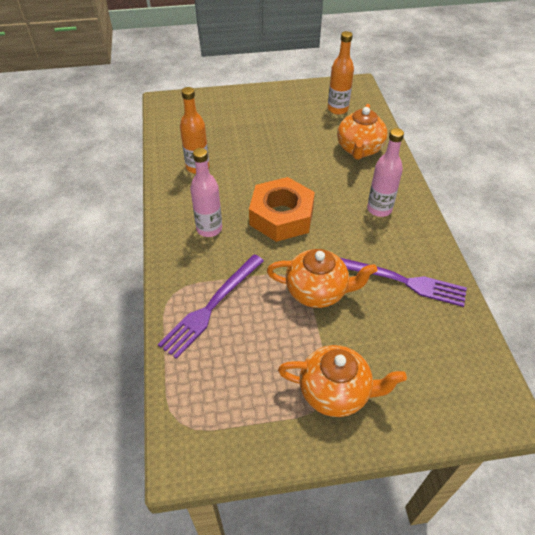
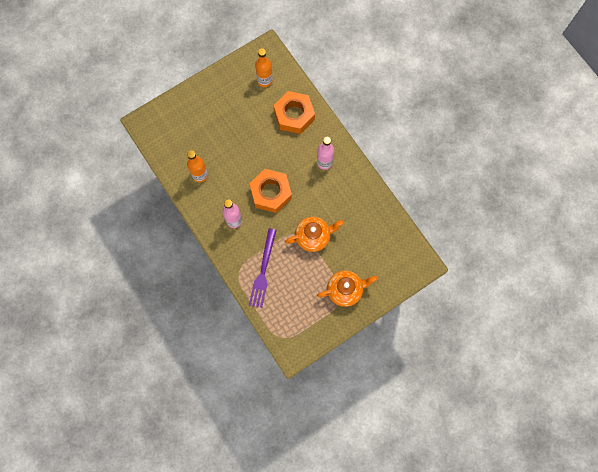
camera: 25 degrees left, 25 degrees up
(359, 149) = (294, 115): orange teapot -> orange nut
(401, 281) = (354, 210): purple fork -> none

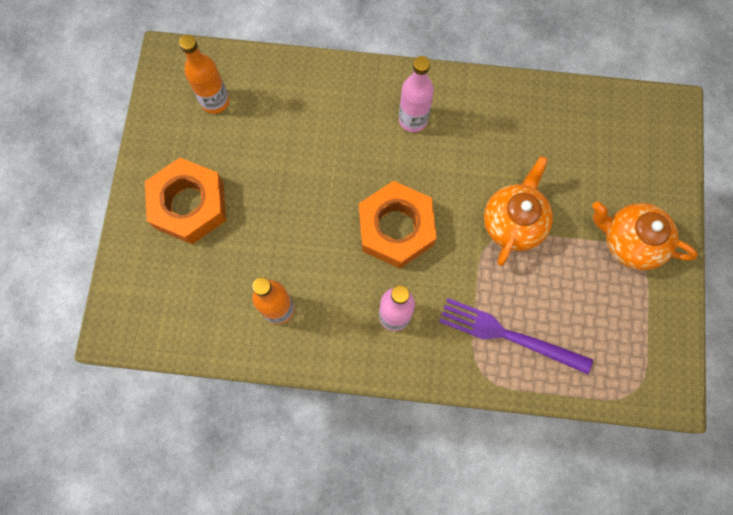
camera: 50 degrees left, 0 degrees up
(263, 271) = (509, 335): purple fork -> purple fork turned 150 degrees clockwise
(294, 115) = (305, 104): orange nut -> orange nut (189, 205)
(345, 290) = (629, 242): orange teapot -> orange teapot turned 90 degrees counterclockwise

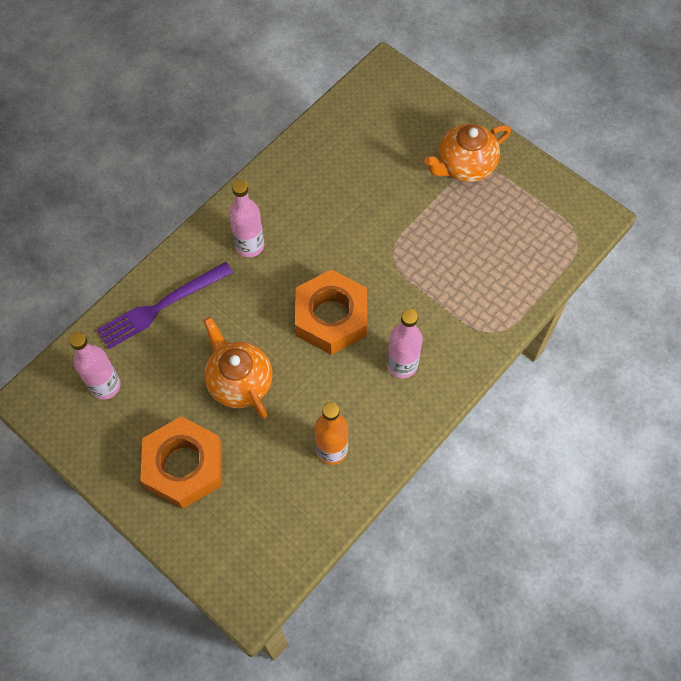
camera: 55 degrees left, 10 degrees down
(215, 101) = (105, 386): orange bottle -> pink bottle
(509, 335) = (477, 294): purple fork -> purple fork (161, 306)
(513, 222) = (390, 231): orange teapot -> orange teapot (239, 382)

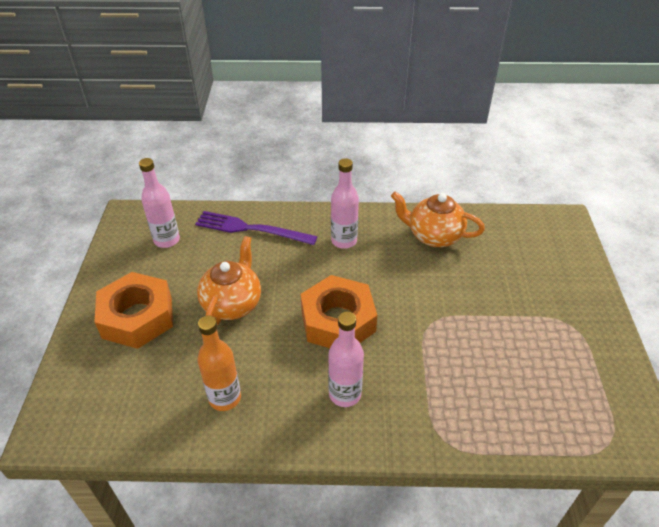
camera: 50 degrees right, 20 degrees down
(464, 166) = (560, 315): orange teapot -> orange teapot (433, 236)

